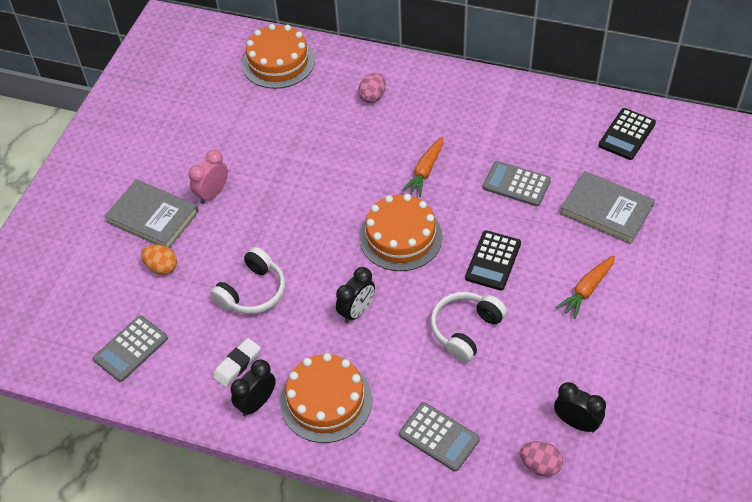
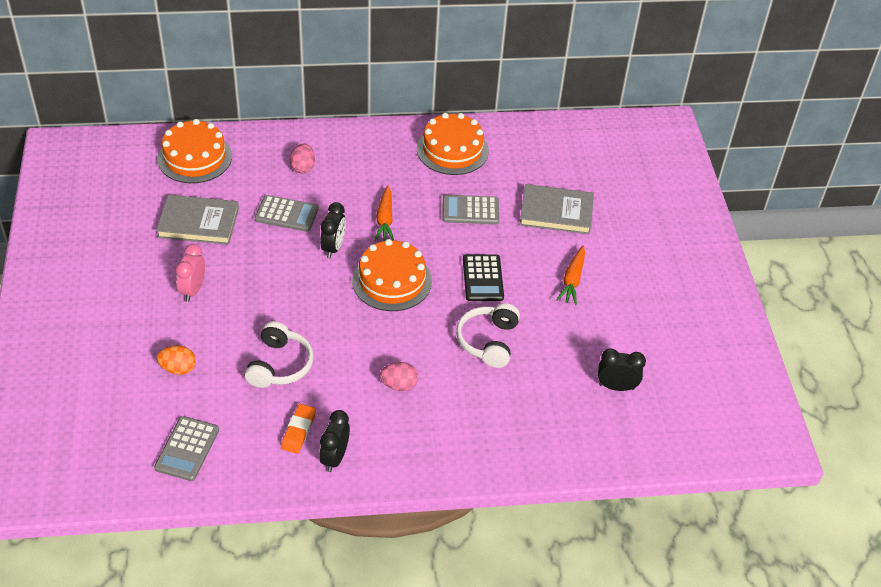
camera: 30 degrees left, 5 degrees down
(153, 217) = (144, 326): grey book -> grey book (198, 222)
(237, 364) = (299, 431): white eraser -> orange eraser
(326, 401) = (397, 436): orange cake -> orange cake (452, 150)
(357, 311) = (385, 353): black clock -> black clock (333, 247)
(439, 437) = (510, 434): grey calculator -> grey calculator (286, 214)
(540, 465) = (604, 429): pink egg -> pink egg (399, 385)
(627, 134) = (542, 147): black calculator -> none

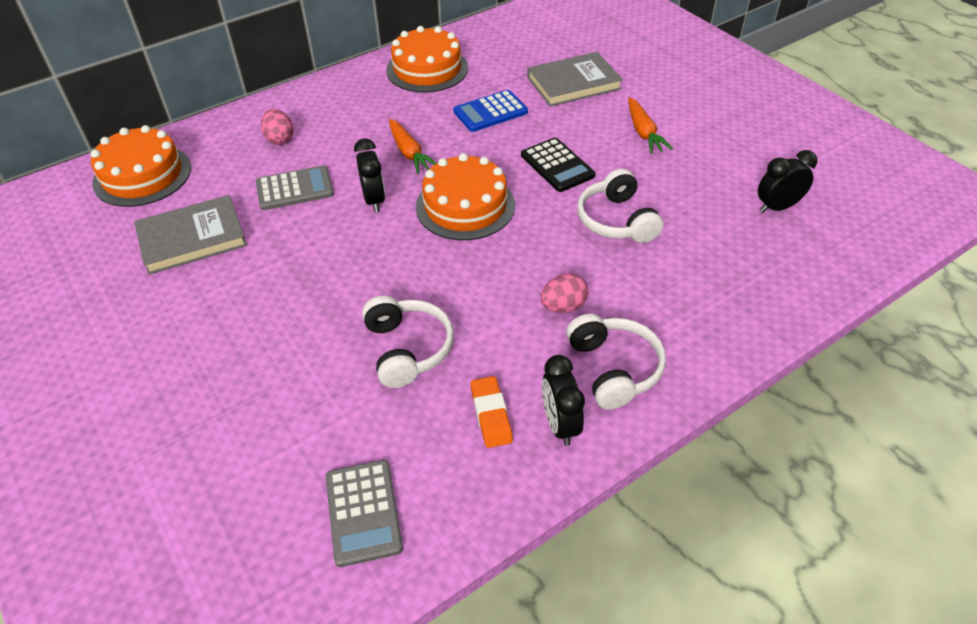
camera: 25 degrees left, 0 degrees up
(178, 368) = (279, 414): orange egg -> none
(193, 290) = (235, 313): pink clock -> none
(396, 441) = (614, 368): none -> white headphones
(470, 210) = (490, 112): grey calculator -> blue calculator

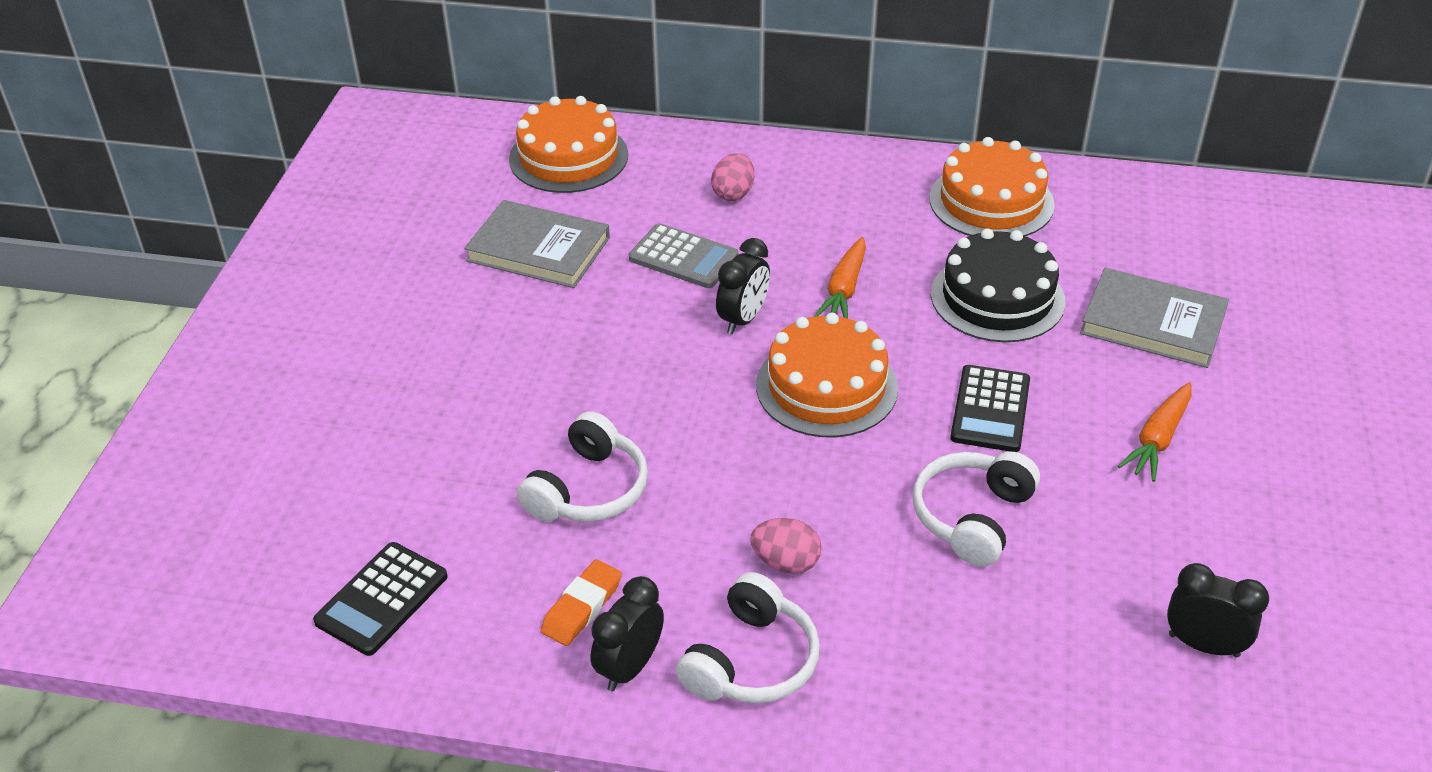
camera: 45 degrees right, 5 degrees down
(363, 512) = (382, 599): grey calculator -> black calculator
(490, 112) = (997, 297): blue calculator -> black cake

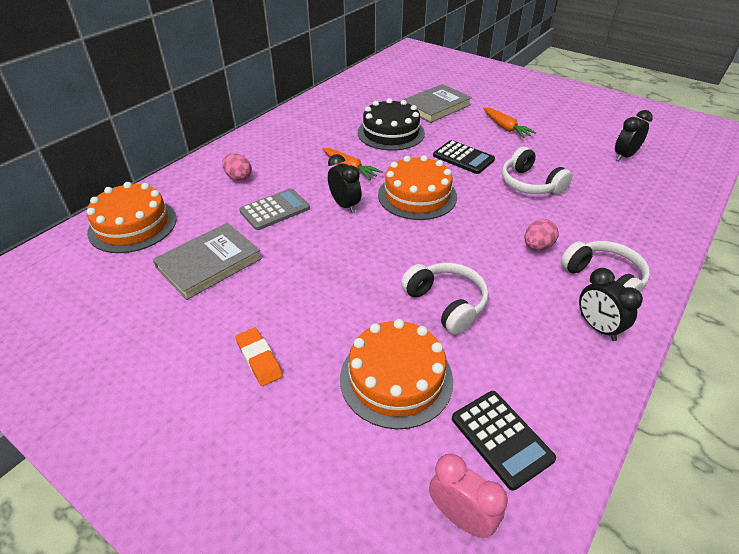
camera: 65 degrees left, 0 degrees up
(266, 588) = (461, 517): none -> pink clock
(582, 607) = (544, 334): orange eraser -> orange eraser (259, 359)
(991, 201) = (324, 113): orange cake -> orange cake (396, 378)

